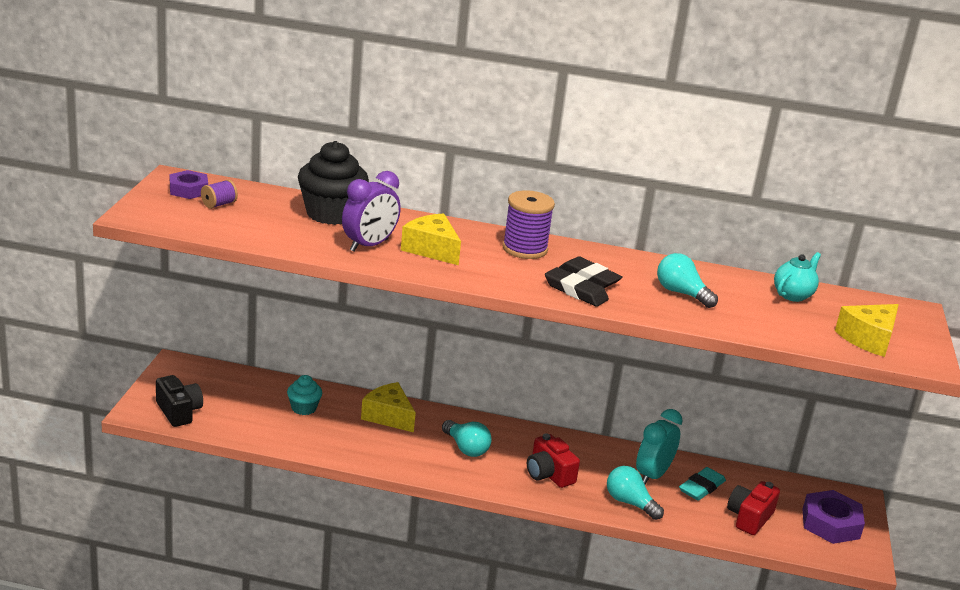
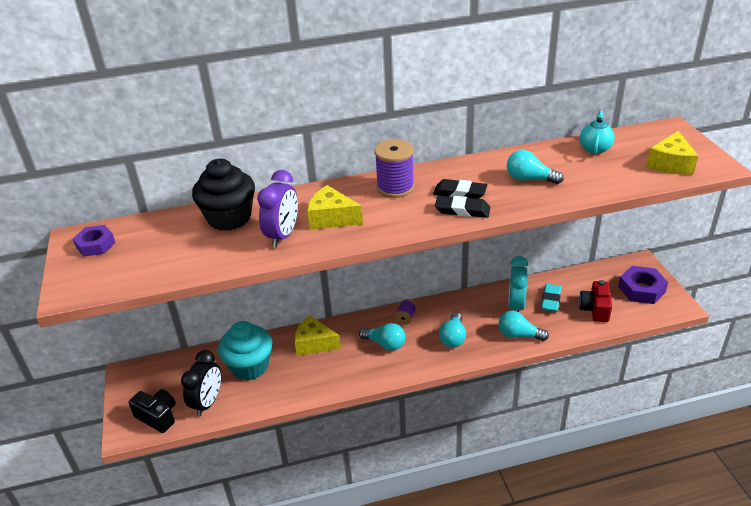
camera: 20 degrees left, 10 degrees up
(219, 204) = (132, 248): purple spool -> purple spool (406, 317)
(237, 421) = (208, 402): none -> black clock
(304, 408) = (250, 366): turquoise cupcake -> turquoise cupcake, size x1.87
(549, 474) = (453, 338): red camera -> turquoise light bulb

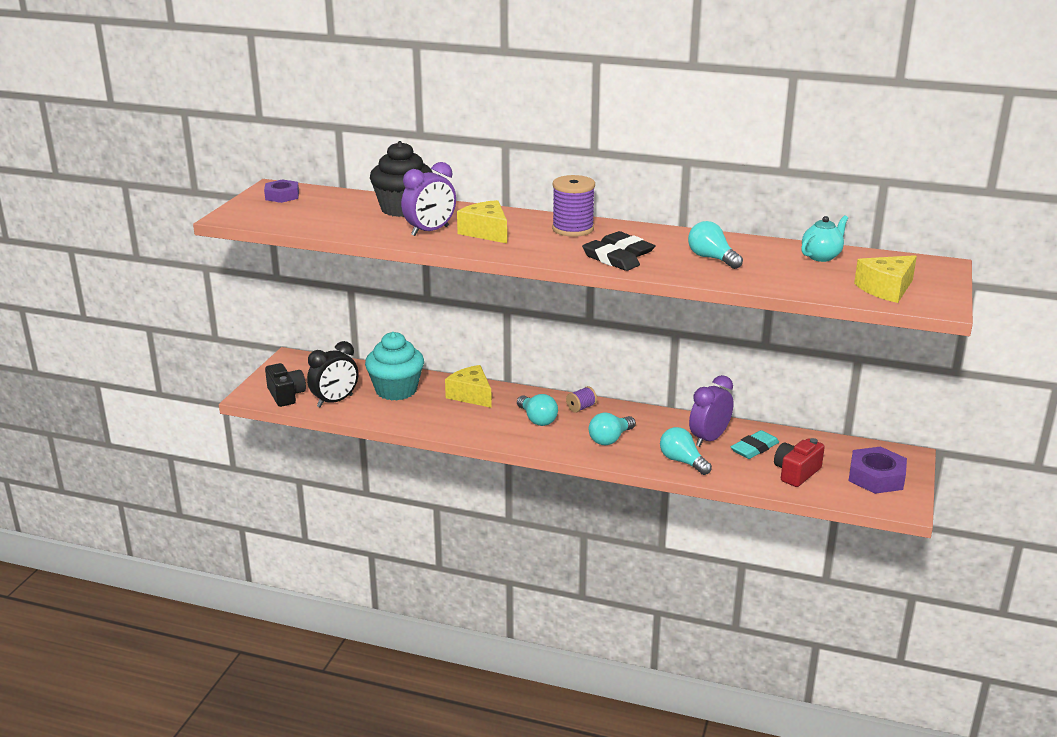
camera: 30 degrees right, 10 degrees down
(515, 305) = (709, 439): turquoise clock -> purple clock

